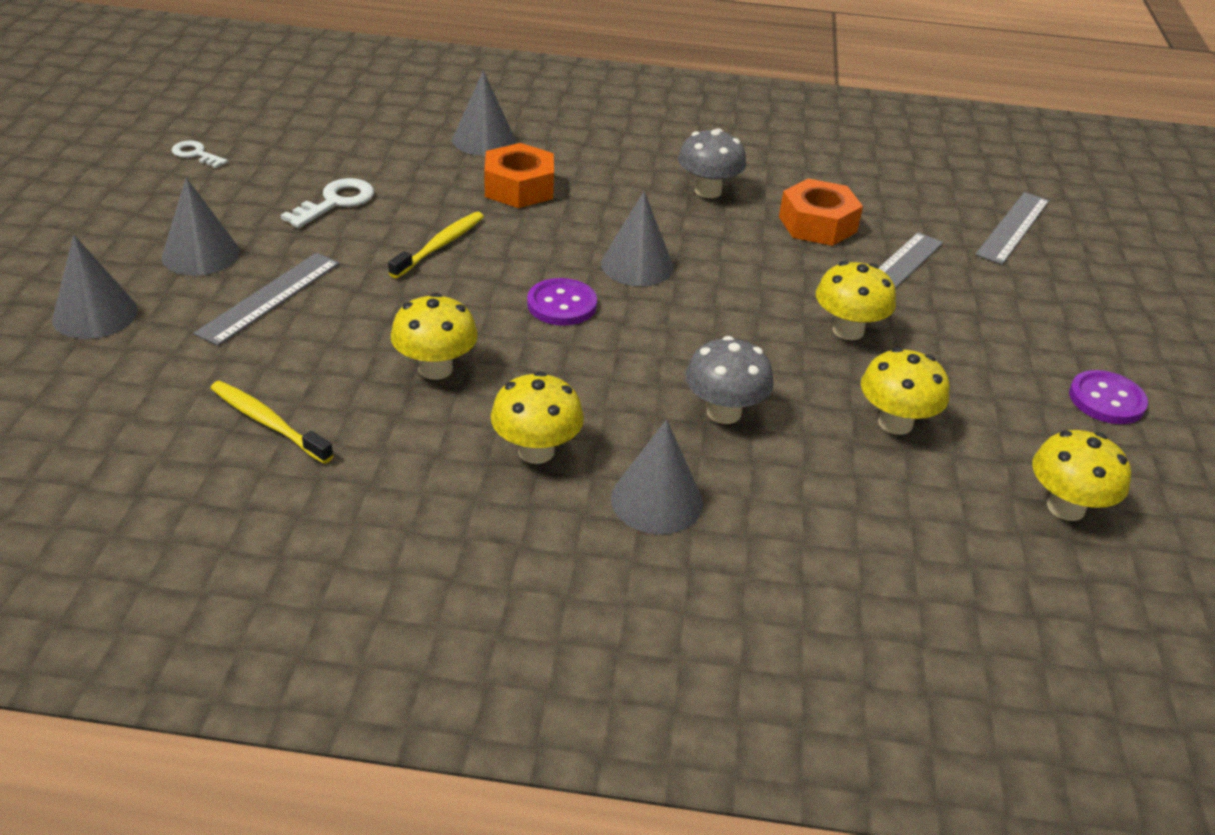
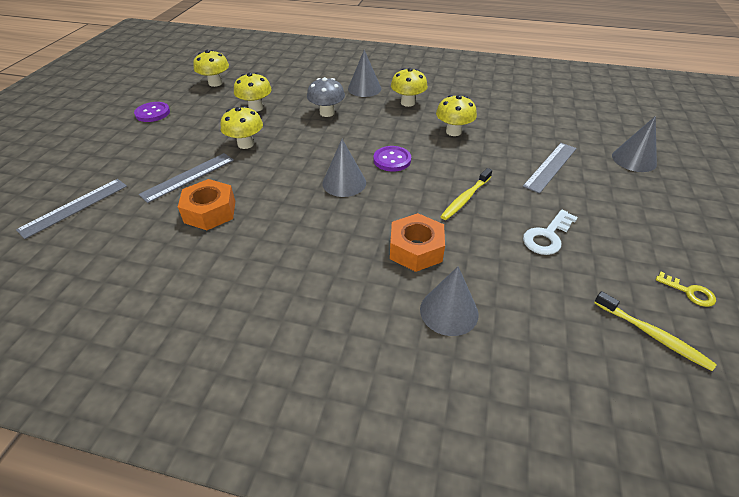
camera: 170 degrees left, 5 degrees up
(196, 154) = (689, 292): white key -> yellow key
(200, 254) = (608, 194): grey cone -> none
(268, 422) = (518, 114): yellow toothbrush -> yellow toothbrush (652, 335)
(708, 191) = (271, 244): grey mushroom -> none

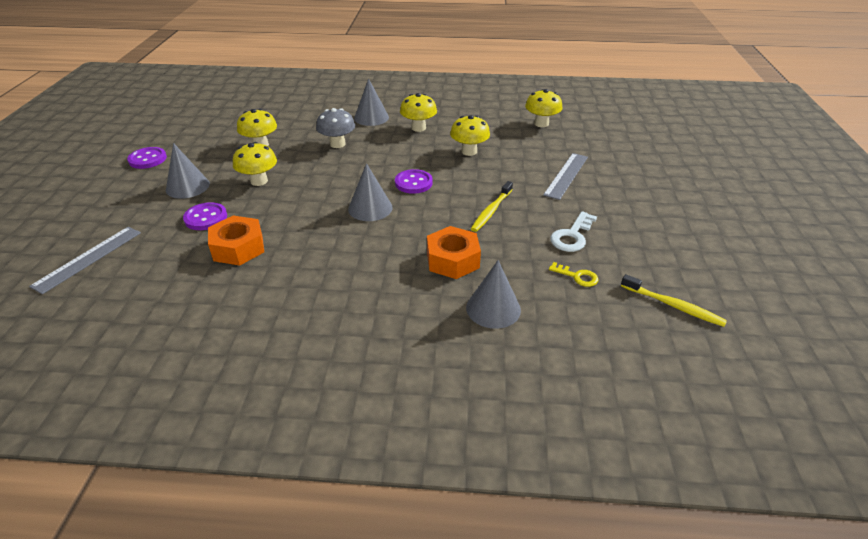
camera: 10 degrees left, 5 degrees down
(188, 177) = (206, 218): grey ruler -> purple button
(215, 83) = (209, 124): yellow mushroom -> yellow mushroom (541, 124)
(634, 159) = (641, 162): grey cone -> grey cone (187, 186)
(689, 292) = (700, 268): yellow key -> yellow key (577, 276)

